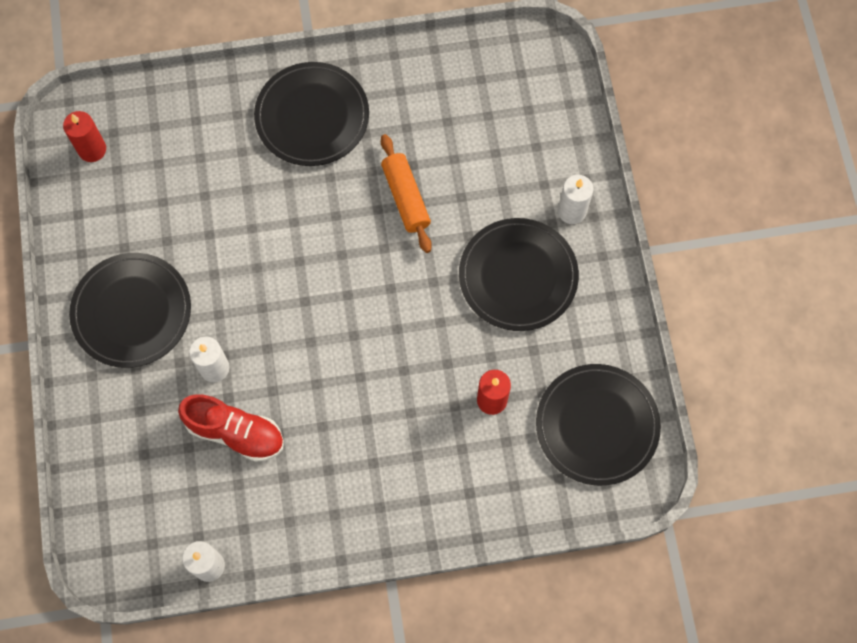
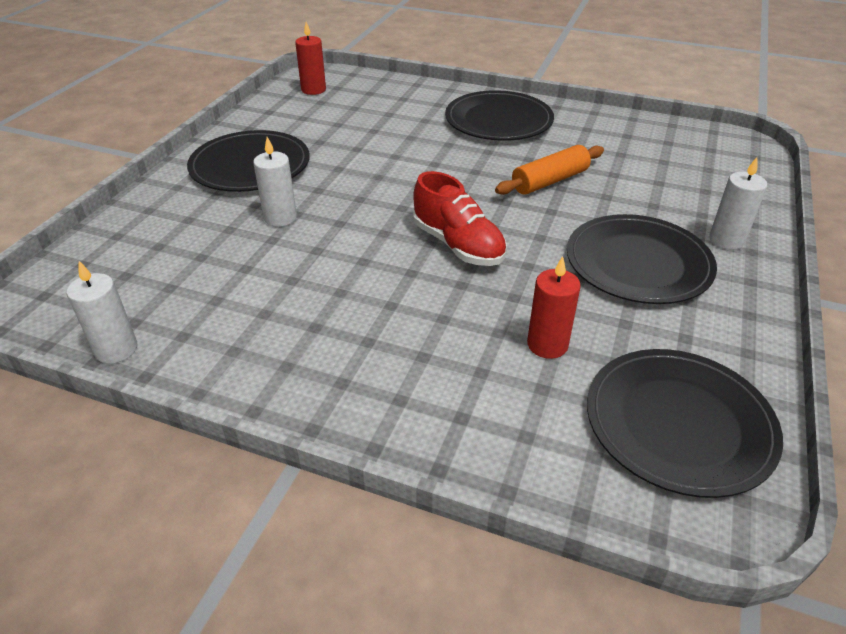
camera: 30 degrees right, 30 degrees down
(235, 432) = (253, 263): red shoe -> red shoe (458, 245)
(405, 198) = (549, 181): orange rolling pin -> orange rolling pin turned 45 degrees clockwise

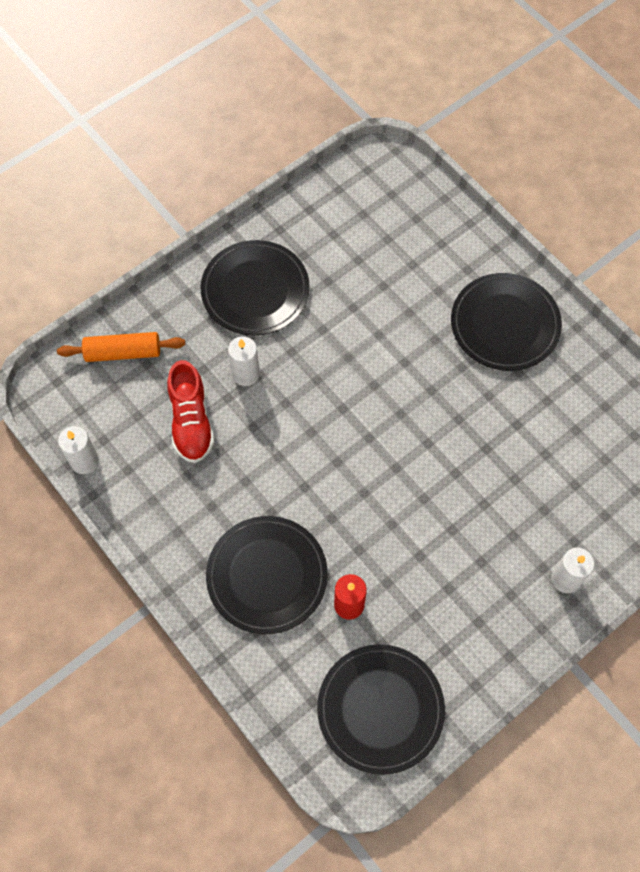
camera: 30 degrees right, 25 degrees up
(313, 90) = (368, 188): red candle -> none
(458, 245) = (356, 475): red shoe -> red shoe (191, 421)
(549, 181) = (483, 435): orange rolling pin -> orange rolling pin (123, 352)
(638, 263) = (474, 565): black plate -> black plate (267, 576)

